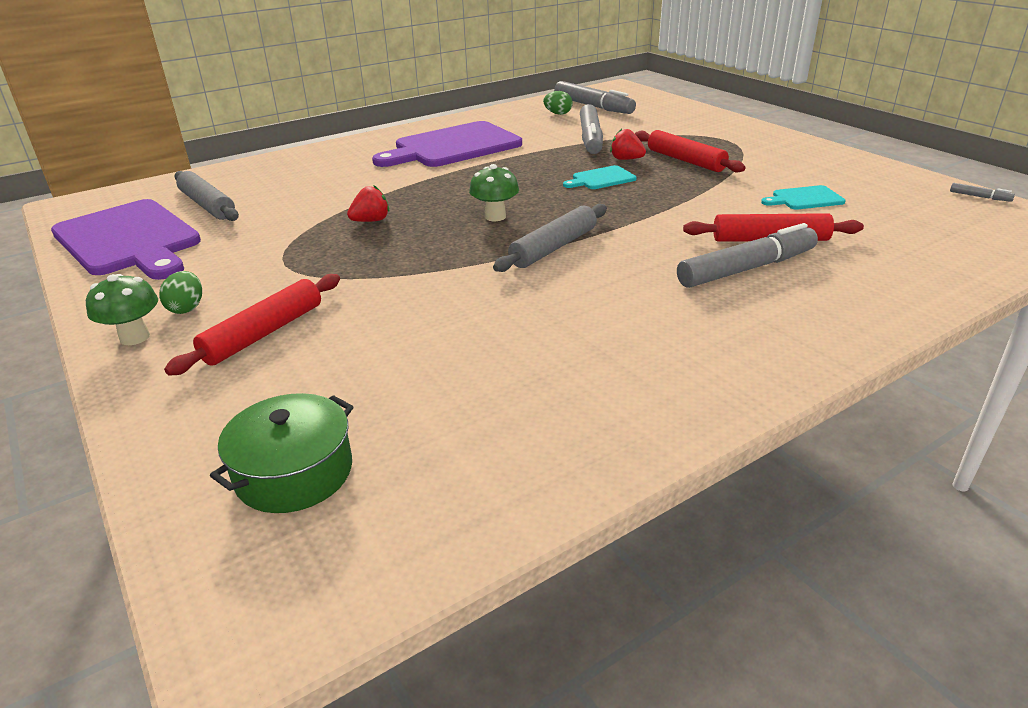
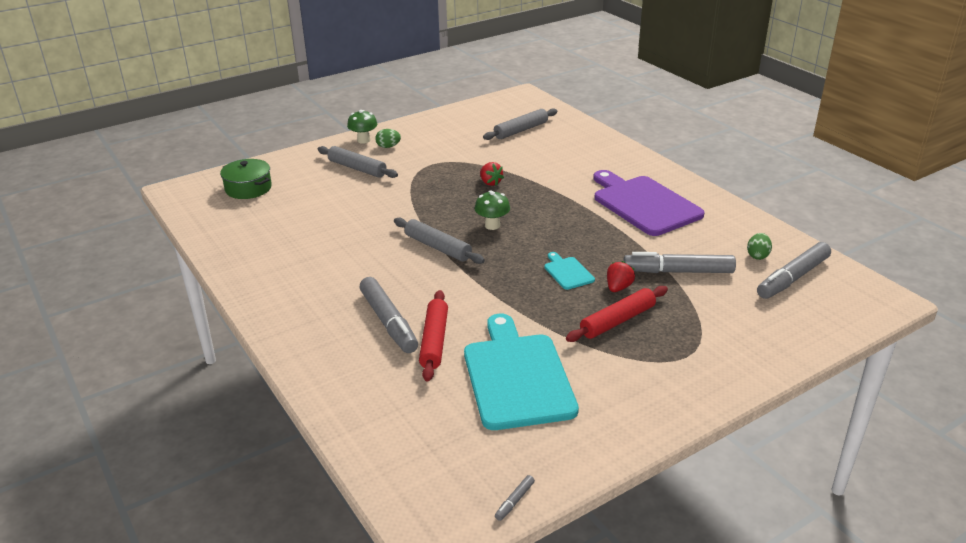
camera: 90 degrees right, 0 degrees up
(129, 240) = (472, 119): purple cutting board -> none
(263, 333) = (357, 168): red rolling pin -> grey rolling pin
(805, 199) = (516, 376): turquoise cutting board -> turquoise cutting board, size x2.26

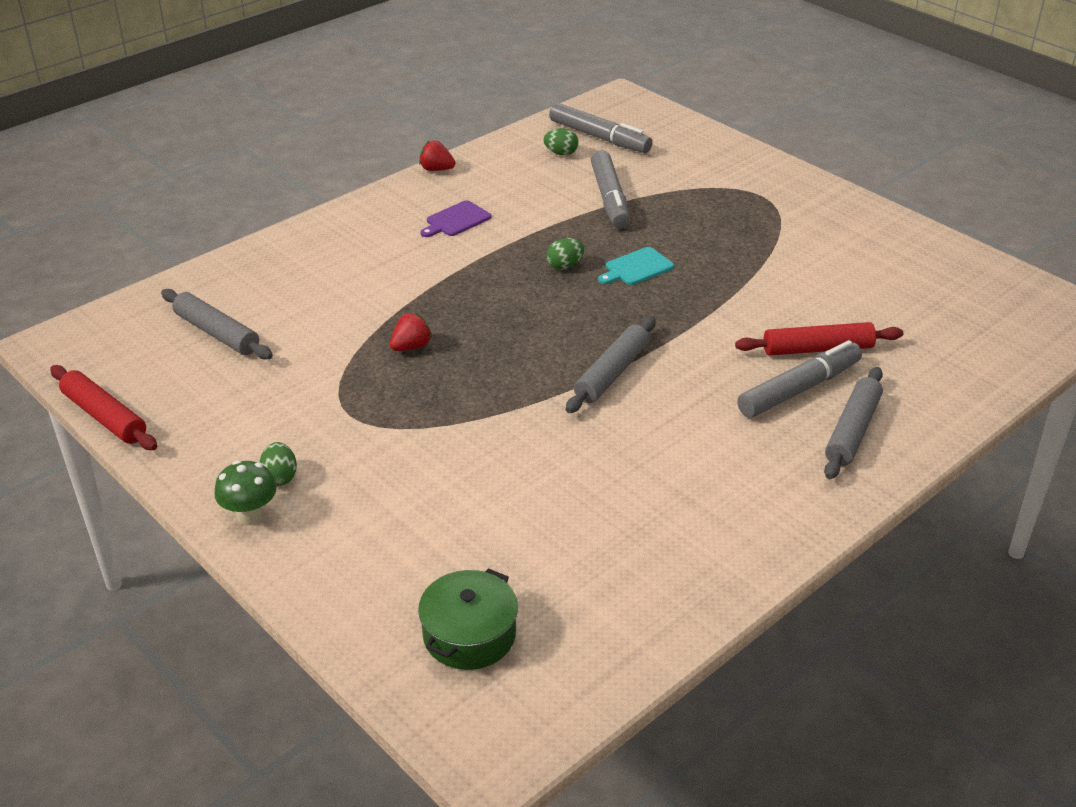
camera: 100 degrees left, 5 degrees up
(357, 168) = (372, 501): grey rolling pin -> grey rolling pin (852, 431)
(492, 225) = (540, 333): green mushroom -> none
(514, 501) = (1014, 276): grey marker -> none
(516, 376) = (847, 288): turquoise cutting board -> none
(575, 242) = (565, 266): none -> green egg
(618, 287) = (656, 234): red strawberry -> red strawberry (436, 169)
(618, 321) = (721, 233): red rolling pin -> red rolling pin (105, 416)
(644, 204) = (456, 220): purple cutting board -> purple cutting board, size x0.44

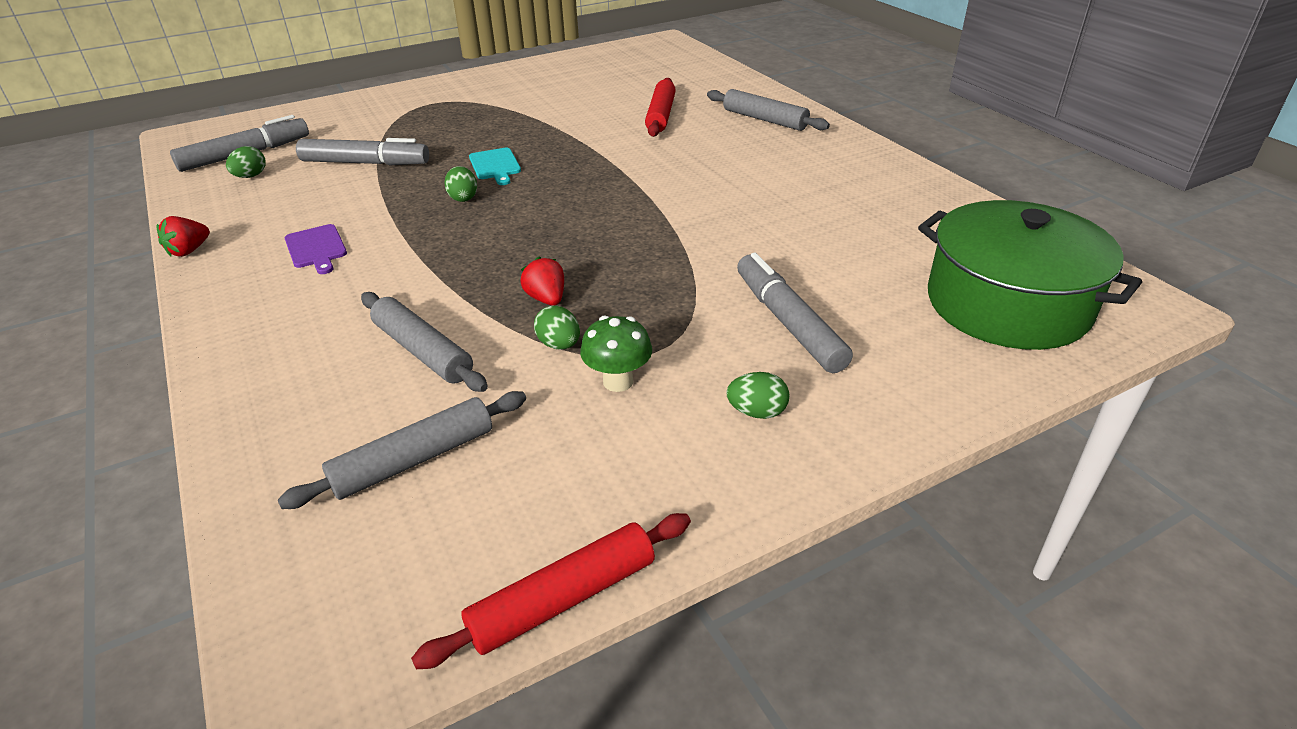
camera: 75 degrees left, 0 degrees up
(250, 515) = (825, 441): green mushroom -> green mushroom (618, 381)
(349, 366) = (559, 345): none -> green egg
(469, 635) = (1007, 304): green pot -> green pot, size x1.78
(611, 373) = (651, 196): grey rolling pin -> grey rolling pin (422, 351)
(799, 389) = (708, 129): grey marker -> grey marker (788, 322)

